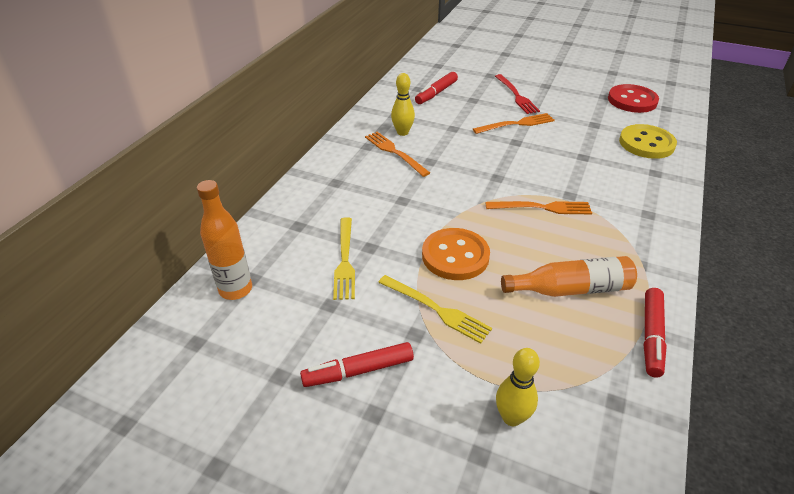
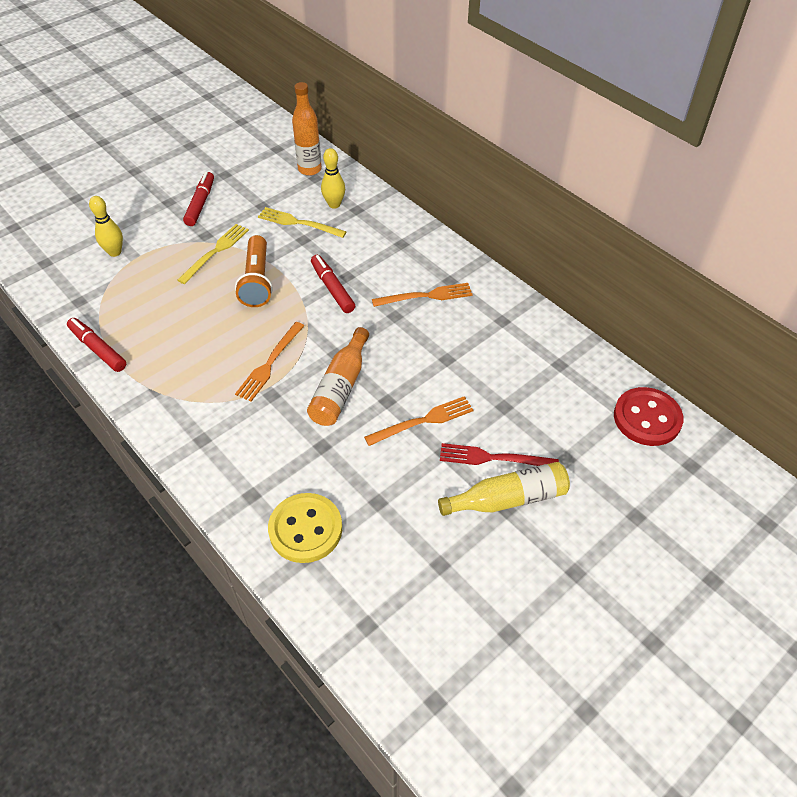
camera: 115 degrees right, 10 degrees up
(402, 132) = (461, 314): yellow bowling pin -> yellow bowling pin (334, 204)
(436, 93) = (538, 377): red marker -> red marker (332, 288)
(436, 309) = (216, 252): yellow fork -> yellow fork turned 150 degrees clockwise
(455, 256) = (257, 281): orange button -> orange flashlight
(516, 124) = (423, 421): orange fork -> orange fork turned 120 degrees counterclockwise
(538, 86) = (508, 499): none -> yellow bottle
(571, 289) = (172, 330): orange bottle -> orange bottle (340, 387)
(632, 100) = (410, 593): red button -> red button (647, 418)

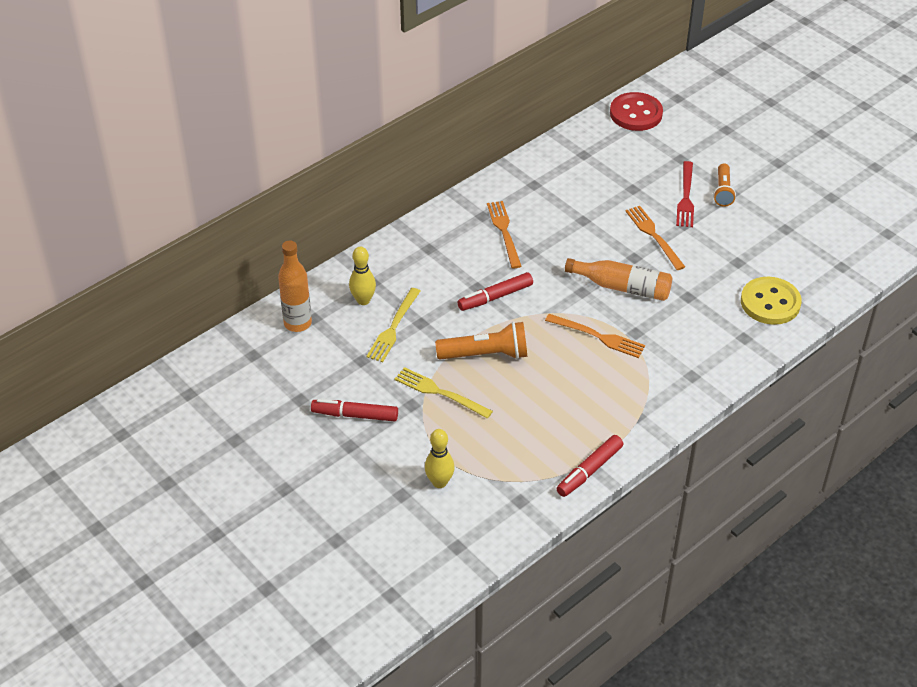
camera: 90 degrees left, 5 degrees down
(508, 499) = (722, 191): yellow bottle -> orange flashlight

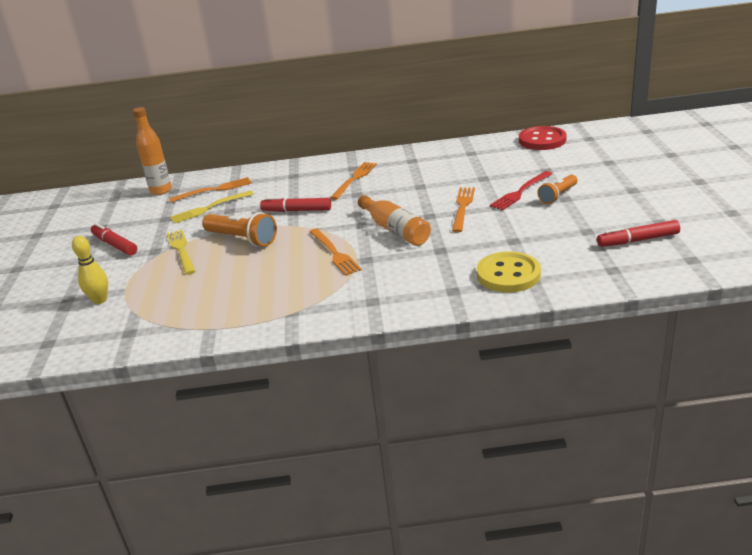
camera: 40 degrees right, 15 degrees down
(363, 300) = (214, 190): yellow bowling pin -> orange fork
(589, 471) = (203, 333): red marker -> red marker (637, 240)

